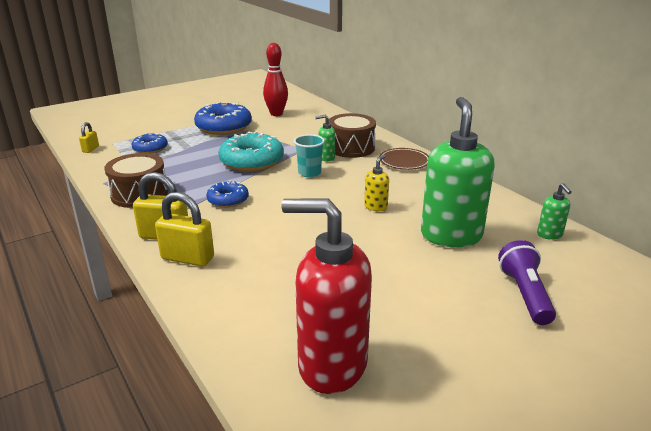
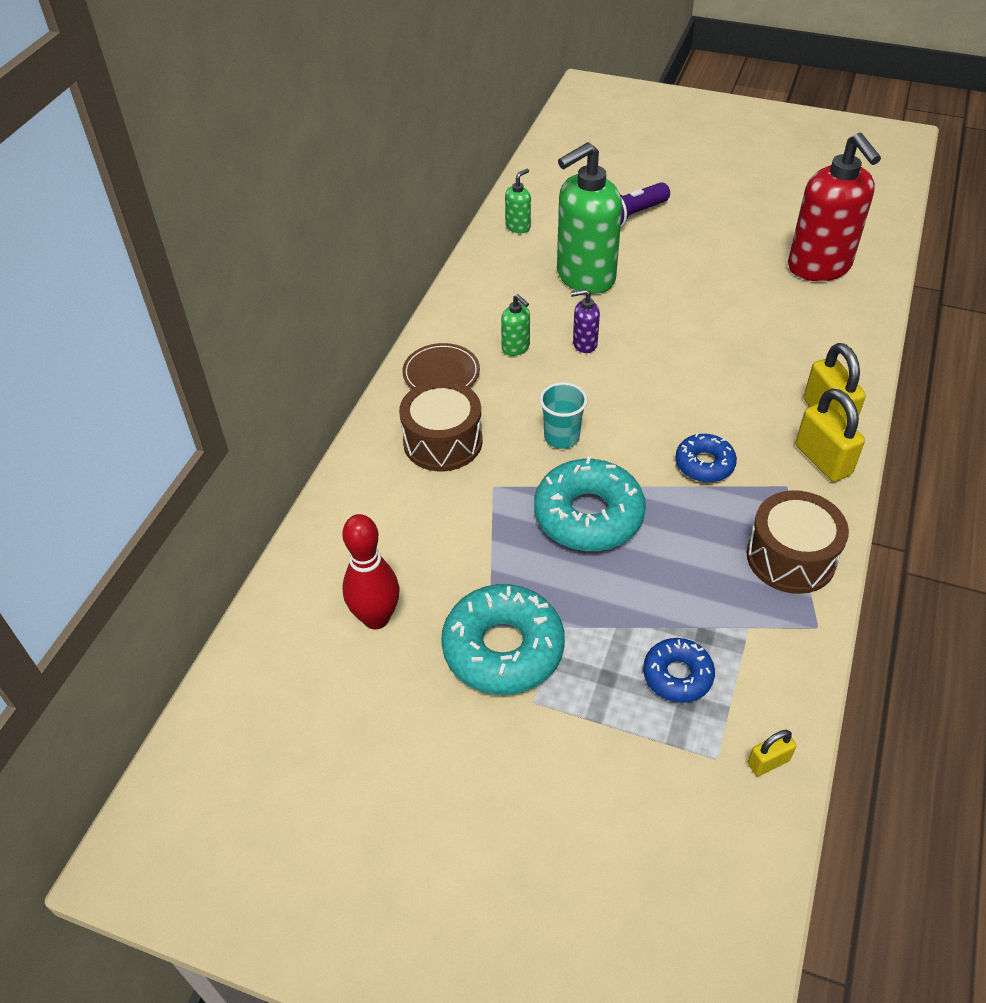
camera: 125 degrees left, 20 degrees up
(223, 127) = (503, 648): blue donut -> turquoise donut
(326, 158) = (501, 447): green soap dispenser -> green soap dispenser (516, 348)
(376, 207) = (584, 344): yellow soap dispenser -> purple soap dispenser

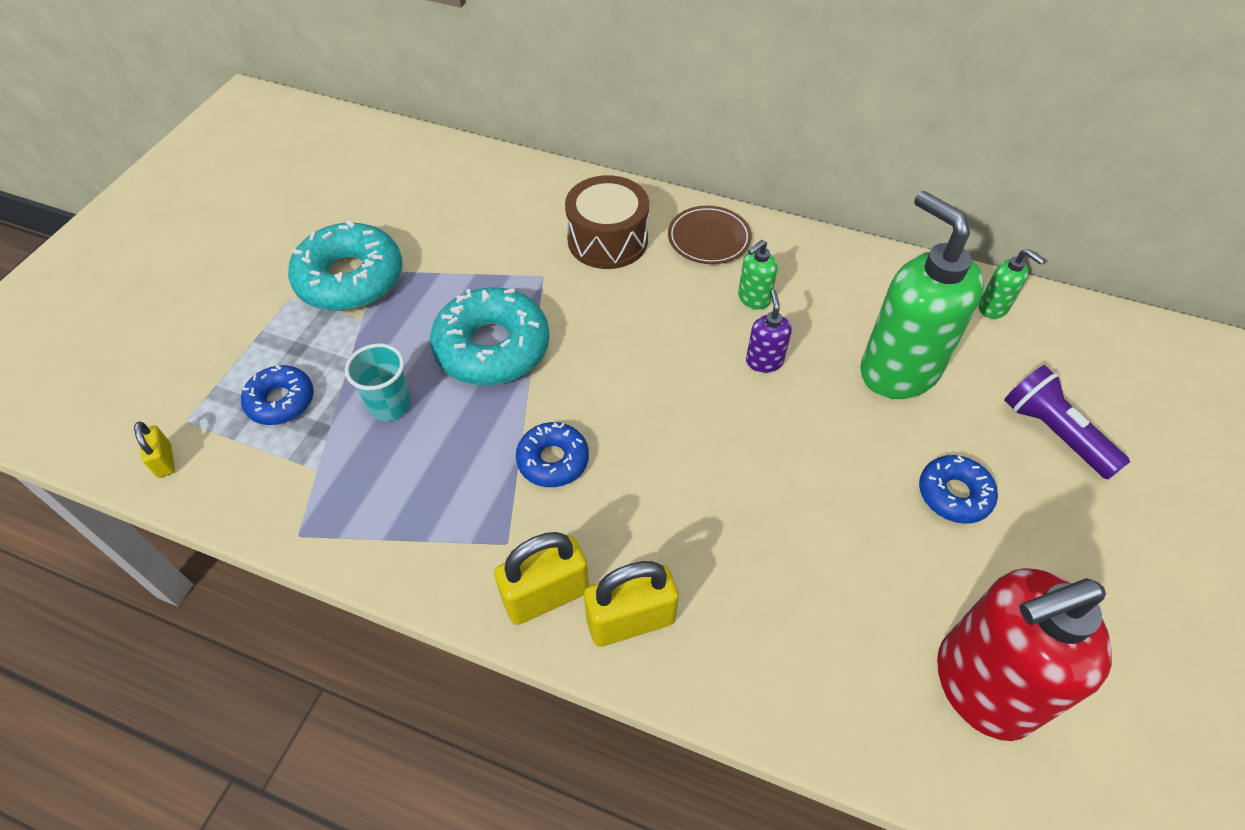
camera: 90 degrees right, 5 degrees up
(376, 618) = (405, 201): red bowling pin -> none
(561, 437) = (607, 332): turquoise cup -> turquoise cup (390, 405)
(689, 263) = (954, 494): none -> blue donut
(791, 557) = (397, 526): brown drum -> none

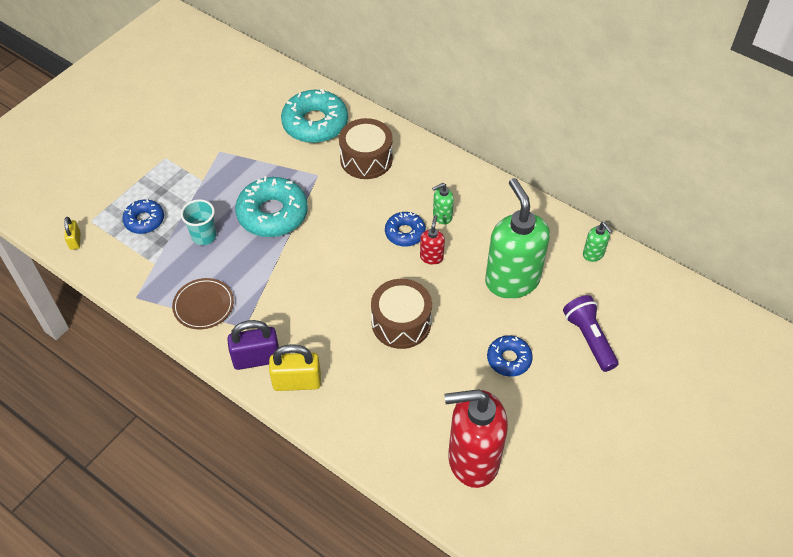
camera: 15 degrees right, 0 degrees up
(350, 279) = (202, 153): turquoise donut -> turquoise donut (315, 124)
(546, 595) = (256, 359): yellow padlock -> purple padlock
(553, 460) = (285, 288): blue donut -> blue donut (405, 233)
(709, 238) = (431, 171): brown plate -> brown plate (203, 305)
(762, 475) = (401, 323): none -> brown drum
(764, 361) = (431, 257): purple soap dispenser -> red soap dispenser

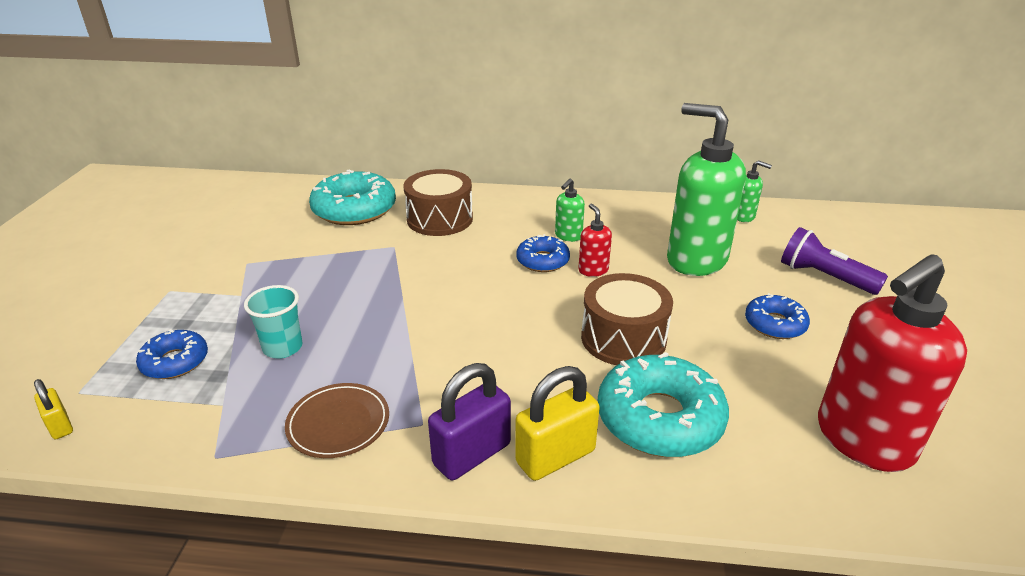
camera: 30 degrees left, 20 degrees down
(272, 214) = (365, 295): turquoise donut -> turquoise donut (659, 418)

